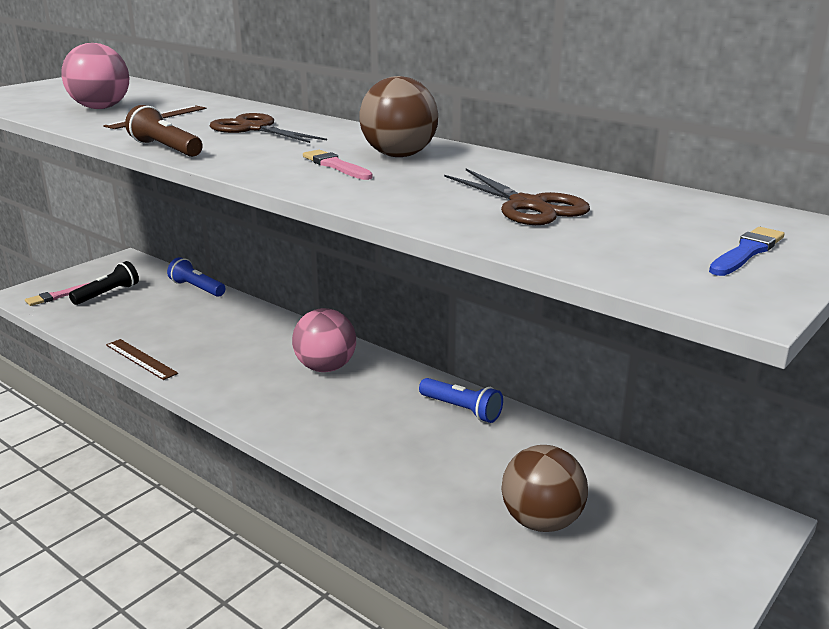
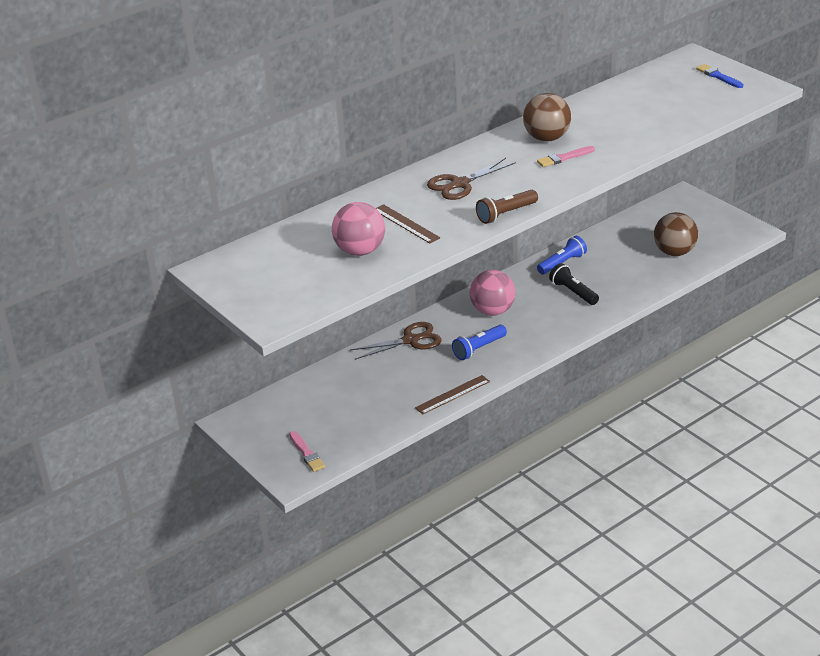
camera: 75 degrees left, 10 degrees up
(108, 294) = (315, 424): black flashlight -> black flashlight (573, 292)
(197, 288) = (324, 373): blue flashlight -> blue flashlight (479, 349)
(528, 206) = (650, 112): brown scissors -> brown scissors (411, 340)

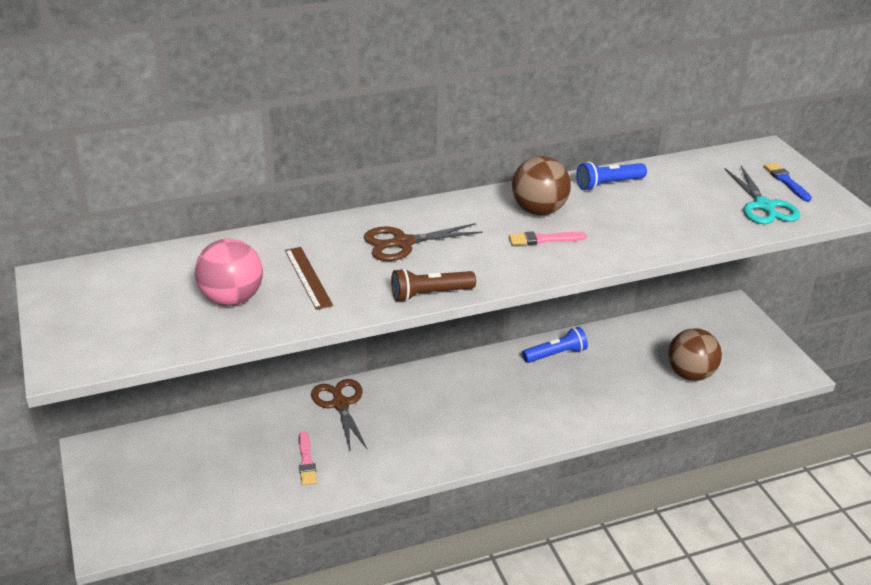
camera: 15 degrees right, 0 degrees up
(306, 453) = (143, 515): pink brush -> pink brush (306, 461)
(411, 340) = (340, 404): brown scissors -> brown scissors turned 105 degrees counterclockwise
(452, 394) = (344, 486): brown ruler -> none
(479, 349) = (406, 436): blue flashlight -> blue flashlight (608, 184)
(492, 311) = (448, 392): pink ball -> none
(573, 292) = (549, 393): black flashlight -> none
(711, 98) = (764, 206): none -> turquoise scissors

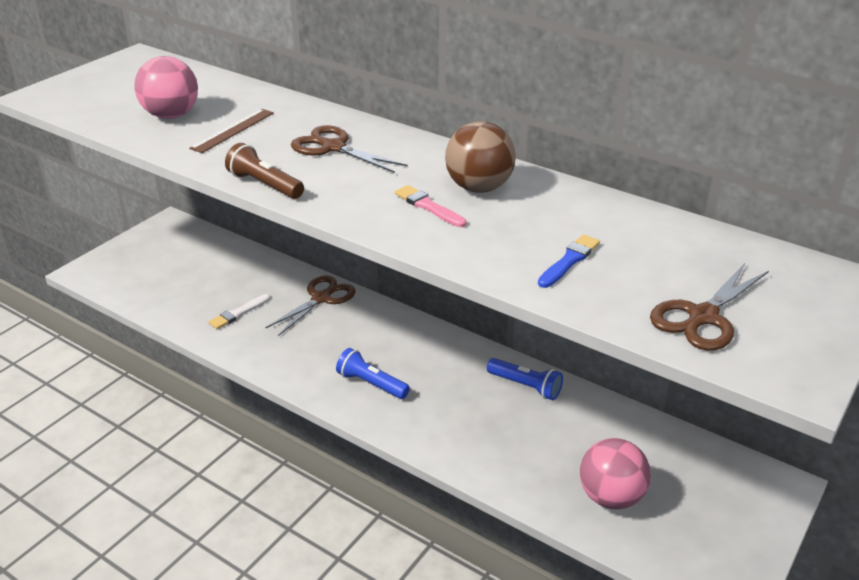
camera: 55 degrees right, 0 degrees up
(306, 461) = (238, 313): pink brush -> white brush
(608, 184) = (589, 206): blue flashlight -> blue flashlight (371, 384)
(690, 374) = (610, 497): brown ball -> pink ball
(764, 206) = (702, 317): turquoise scissors -> brown scissors
(786, 181) = (794, 317): blue brush -> blue brush (569, 261)

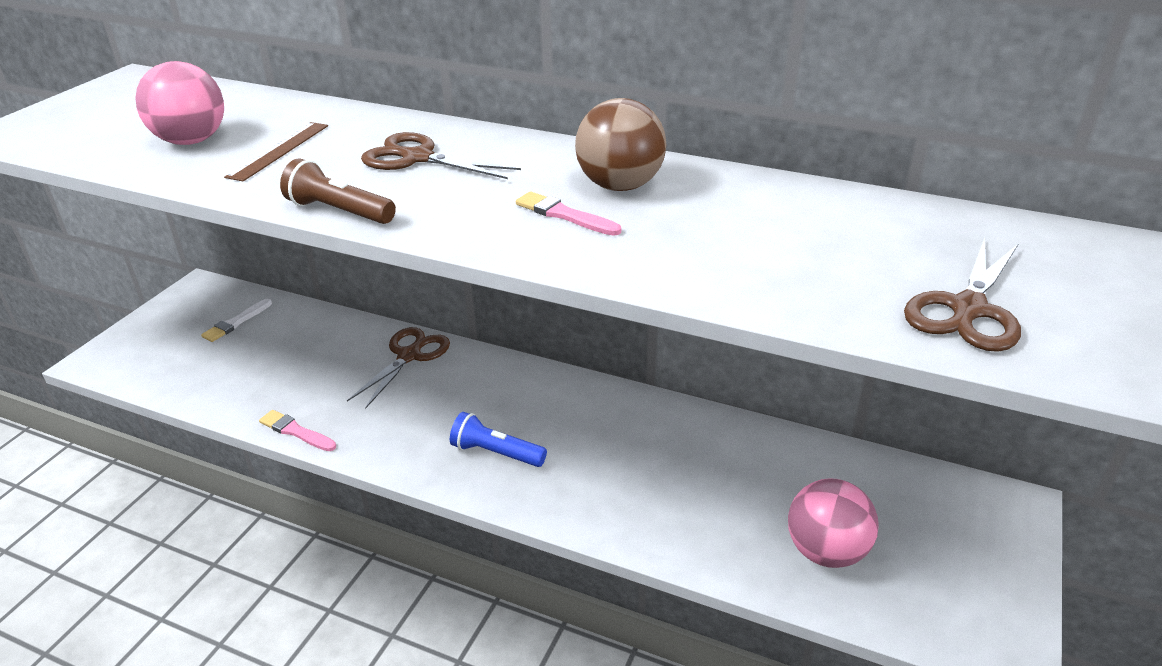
camera: 10 degrees left, 0 degrees up
(223, 346) = (296, 431): none -> pink brush
(238, 313) = (308, 387): white brush -> white brush (236, 322)
(525, 386) = (684, 429): blue flashlight -> none
(569, 261) = (770, 260): blue brush -> none

